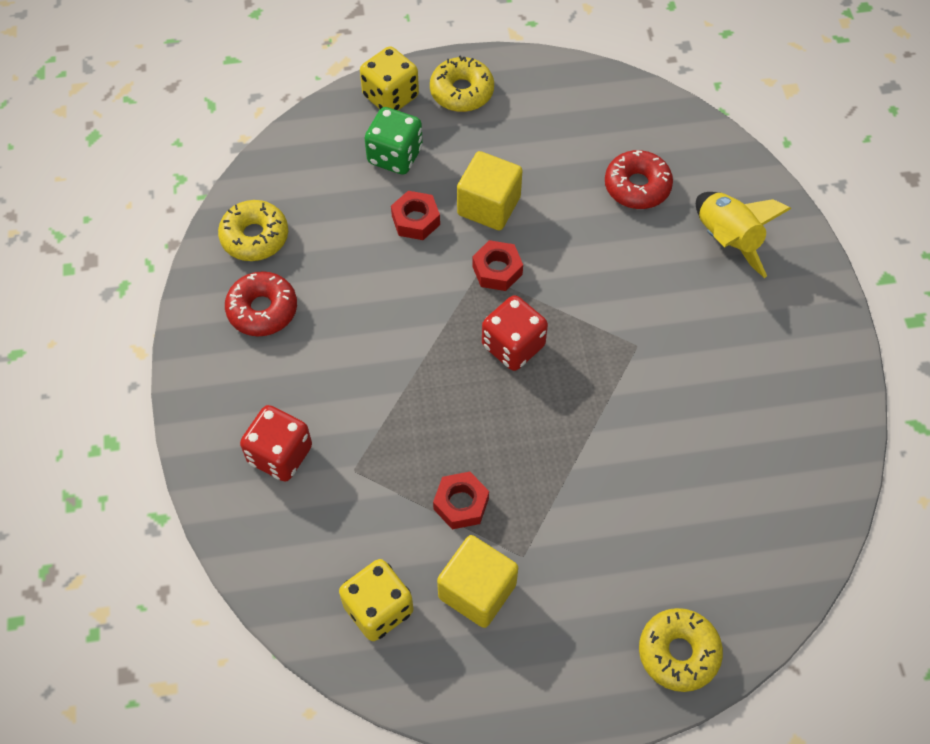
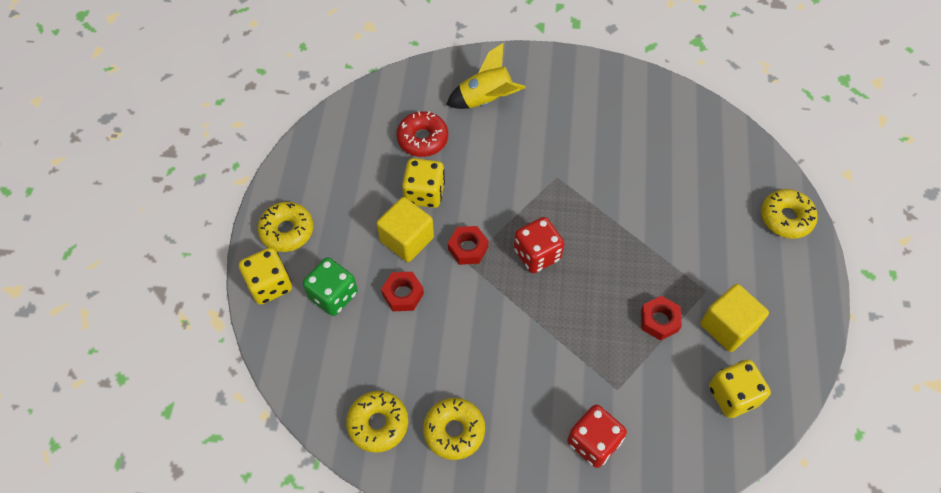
camera: 75 degrees left, 0 degrees up
(262, 310) = (454, 431): red donut -> yellow donut
(559, 207) = (424, 193): none -> yellow dice

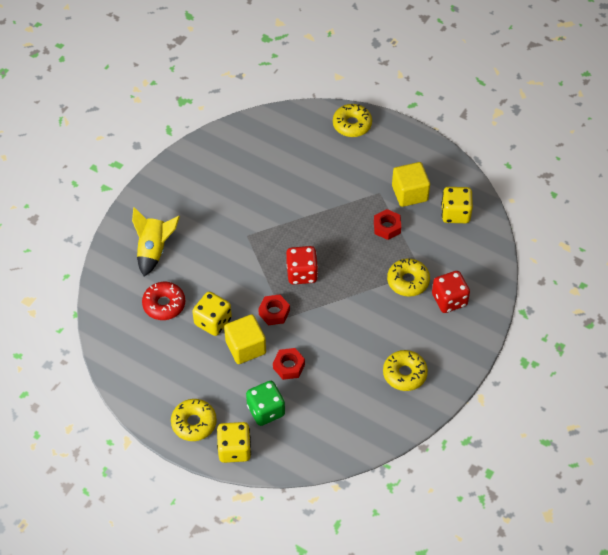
camera: 65 degrees left, 5 degrees down
(378, 424) = (378, 417): yellow donut -> yellow donut (408, 281)

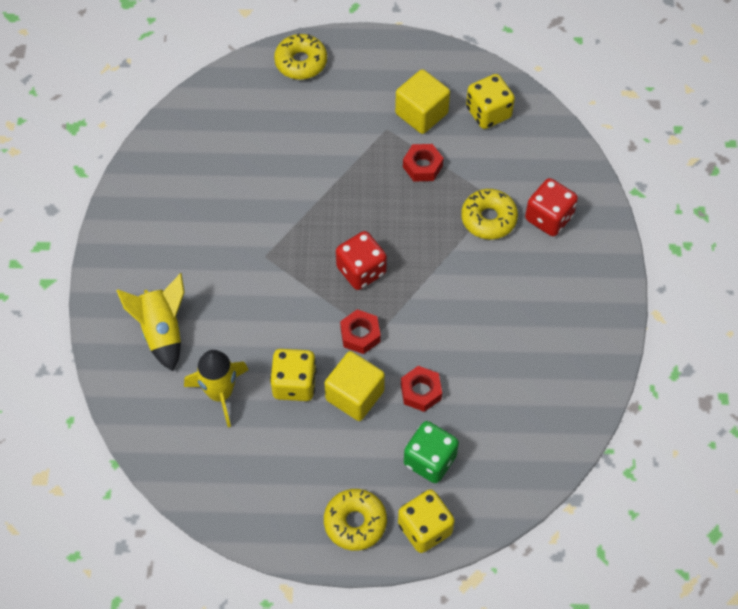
camera: 30 degrees left, 5 degrees up
(164, 304) = (220, 393): red donut -> yellow rocket
(404, 374) = (558, 331): yellow donut -> none

